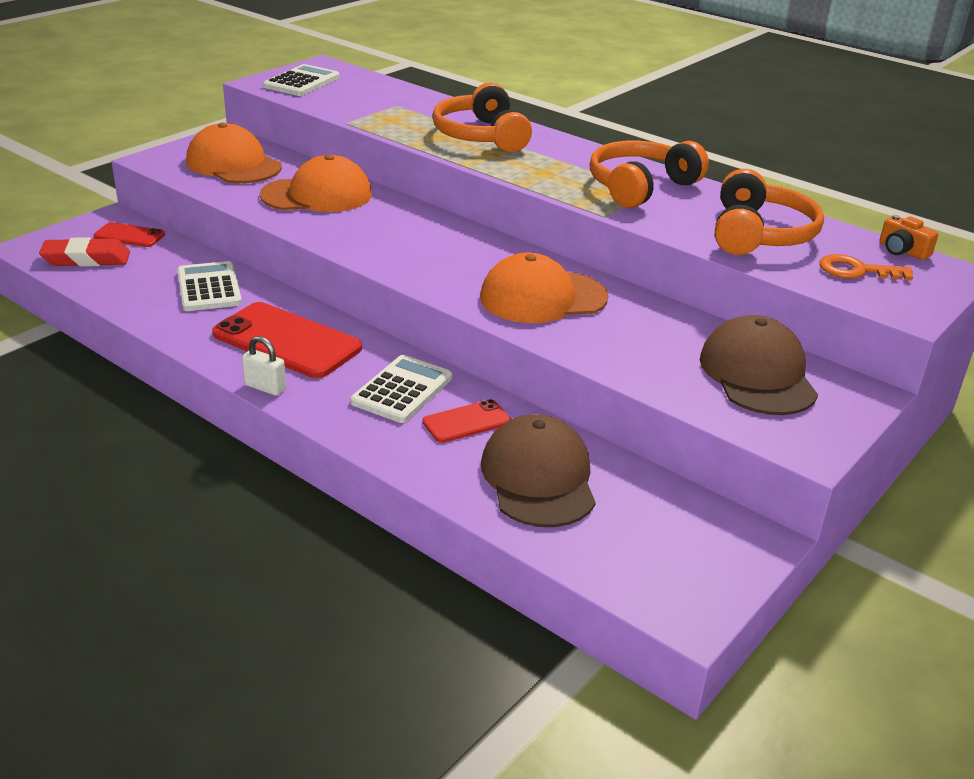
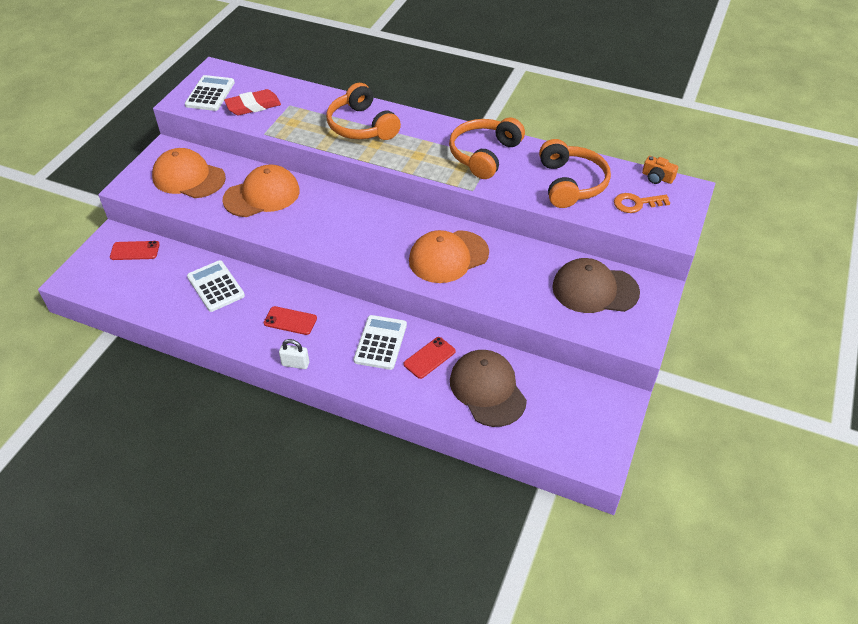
camera: 15 degrees left, 15 degrees up
(86, 259) = (117, 281): red eraser -> red eraser (253, 106)
(287, 341) = (290, 321): red phone -> red phone, size x0.52
(757, 374) = (594, 289): brown cap -> brown cap turned 60 degrees counterclockwise

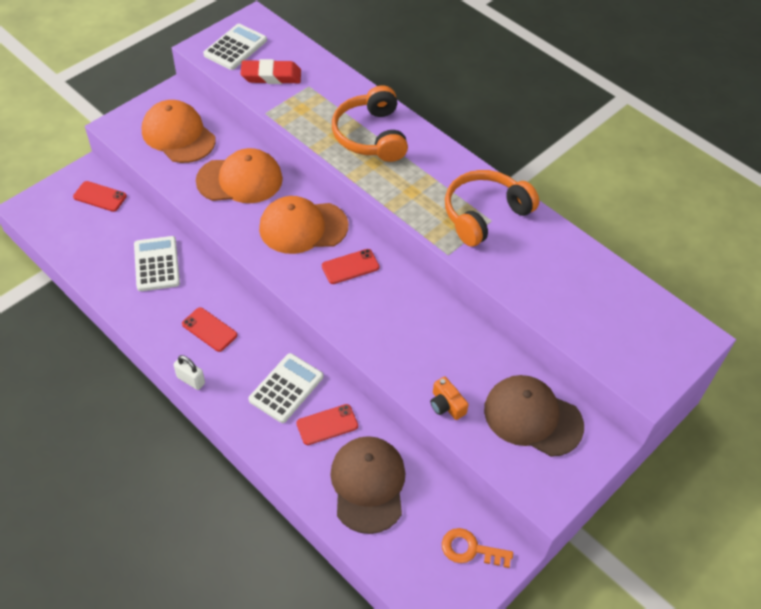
camera: 20 degrees right, 5 degrees up
(391, 230) = (350, 266): none -> red phone
(448, 257) = (394, 319): orange cap -> orange cap (303, 227)
(570, 183) = (562, 283): orange headphones -> none
(636, 203) = (624, 334): orange key -> orange key (470, 549)
(657, 177) = (668, 309): orange camera -> orange camera (446, 405)

